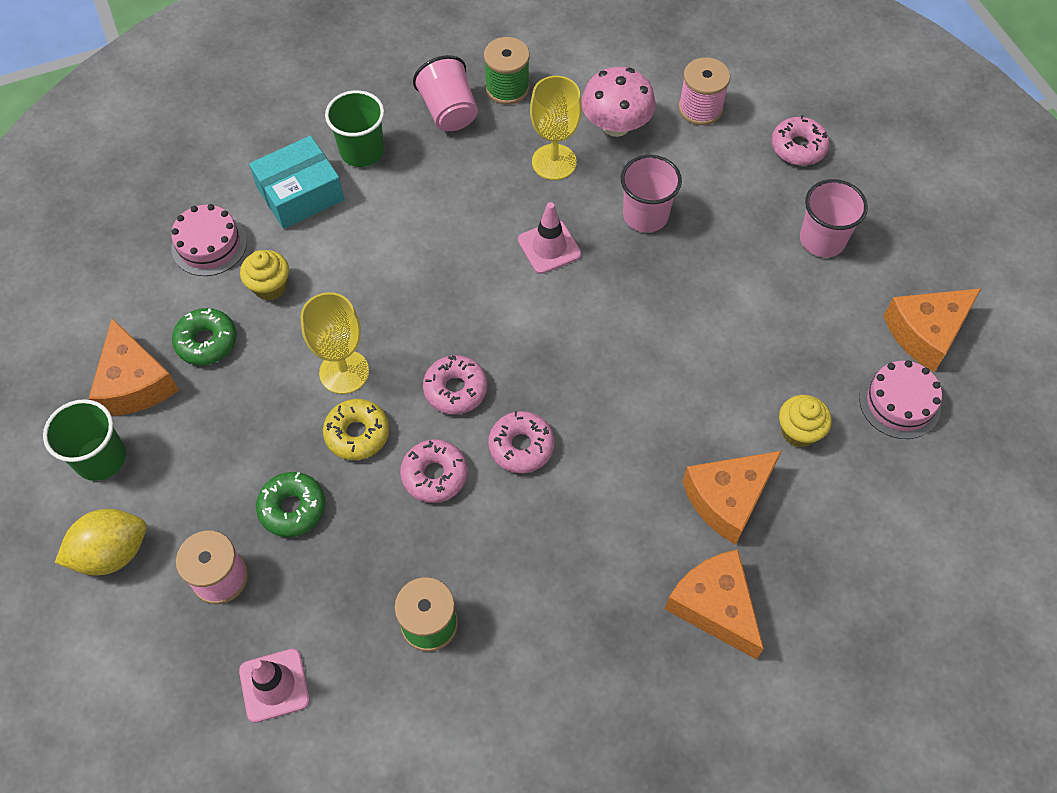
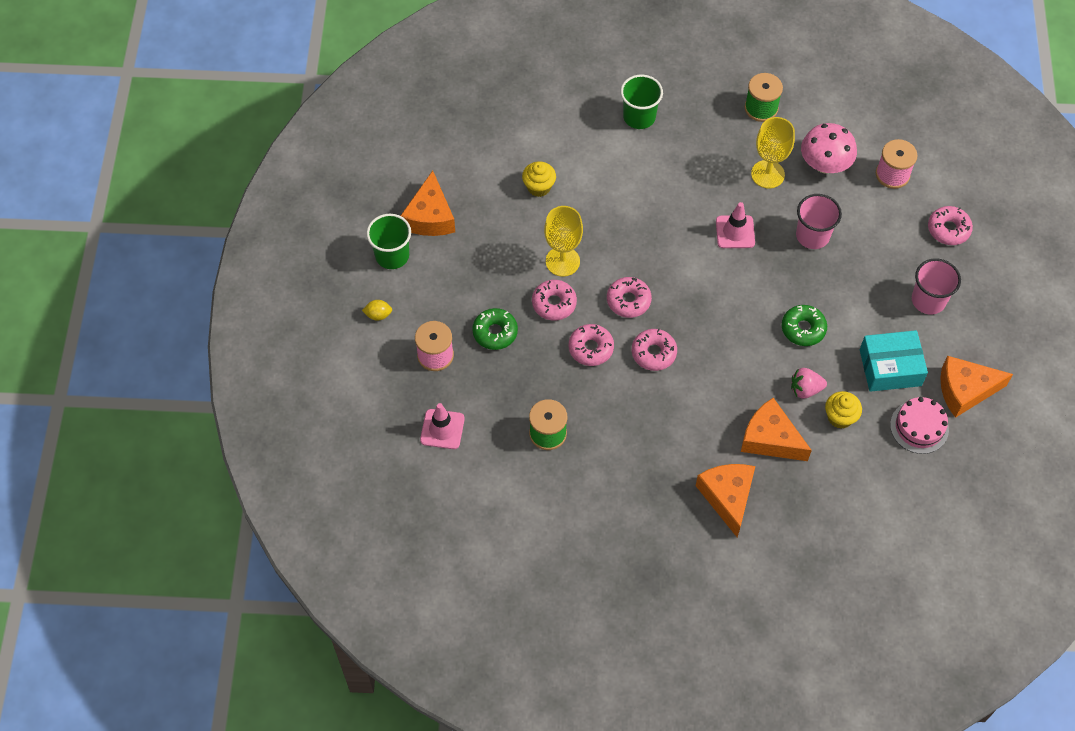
camera: 25 degrees right, 0 degrees up
(112, 553) = (378, 315): yellow lemon -> yellow lemon, size x0.51
(206, 341) = (484, 208): green donut -> green donut (803, 329)
(209, 245) = (511, 144): pink cake -> none
(300, 193) = (585, 131): turquoise box -> turquoise box (890, 367)
(357, 434) = (554, 303): yellow donut -> pink donut
(449, 112) = (712, 111): pink cup -> none
(728, 499) = (770, 439): orange cheese -> orange cheese turned 45 degrees clockwise
(737, 413) = (805, 389): none -> pink strawberry

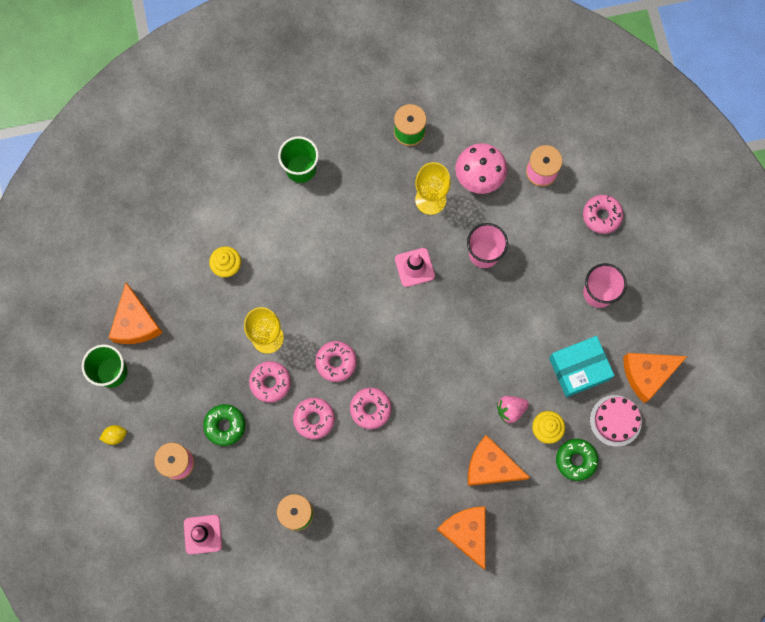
camera: 15 degrees left, 15 degrees up
(803, 329) = (496, 350): green donut -> green donut (576, 460)

